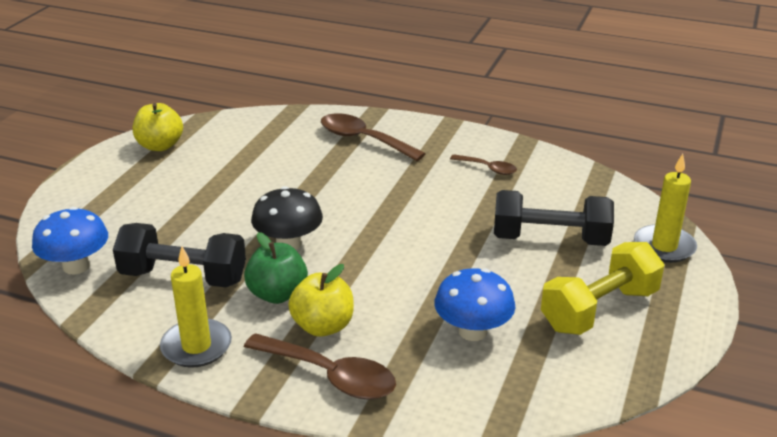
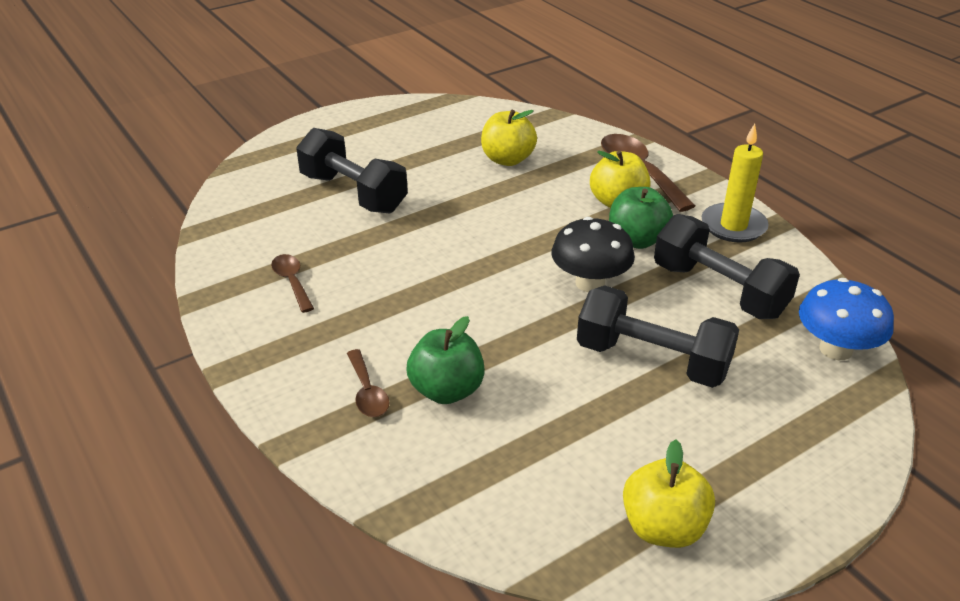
camera: 145 degrees left, 5 degrees up
(208, 212) = (652, 360): none -> black dumbbell
(321, 155) = (446, 390): none -> green apple
(364, 140) = (367, 392): brown spoon -> brown spoon, size x0.56
(472, 331) = (507, 159): blue mushroom -> yellow apple
(599, 310) = (401, 139): yellow dumbbell -> none
(664, 247) = (280, 155): yellow candle -> none

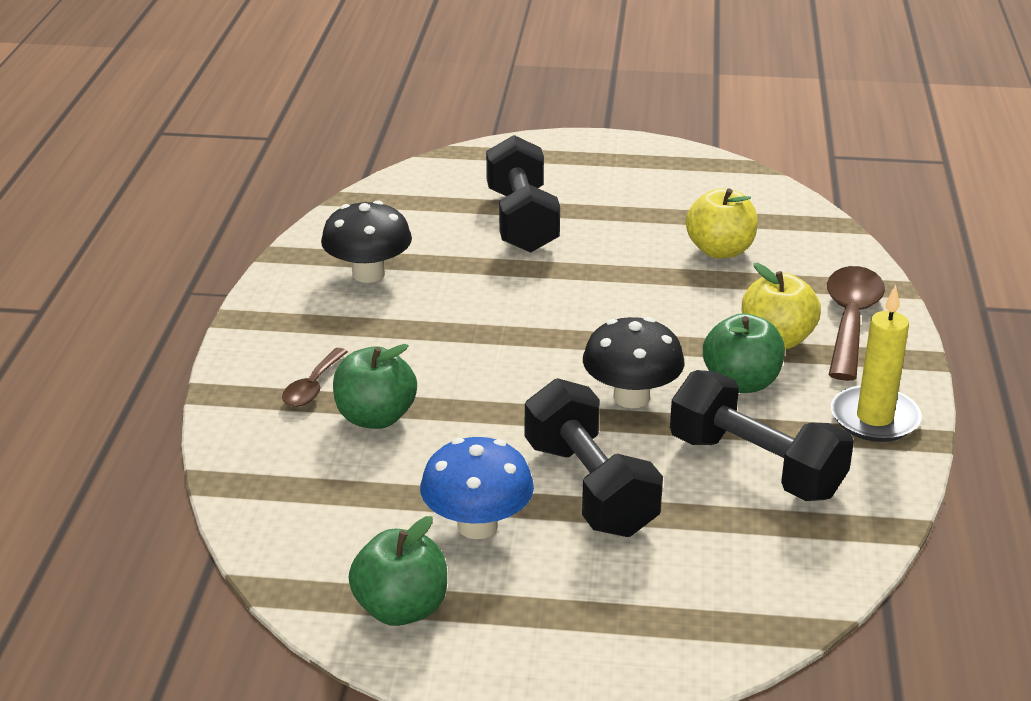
camera: 40 degrees right, 5 degrees down
(292, 282) = (368, 274): brown spoon -> black mushroom
(663, 528) = (401, 609): yellow apple -> green apple
(719, 290) = (756, 466): black dumbbell -> black dumbbell turned 45 degrees counterclockwise
(835, 349) = (797, 577): blue mushroom -> blue mushroom (477, 526)

